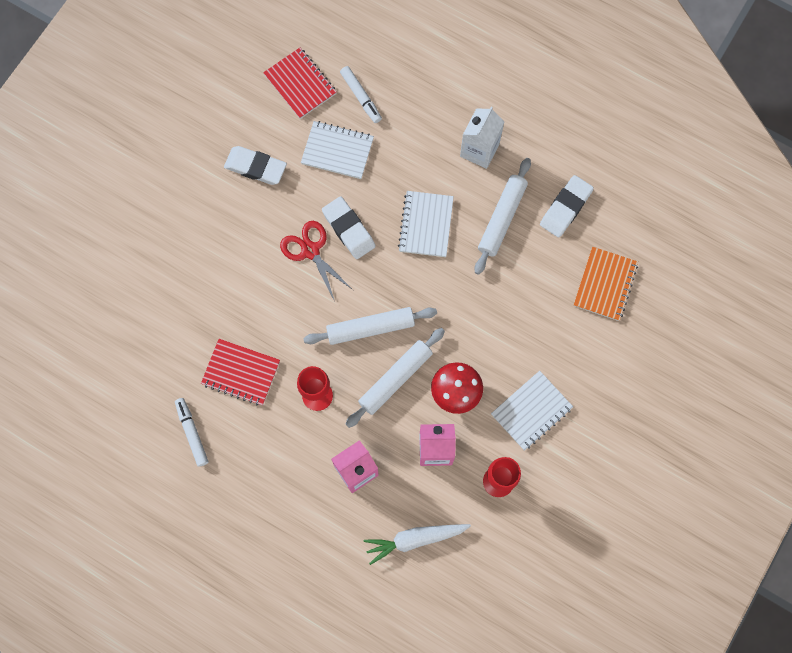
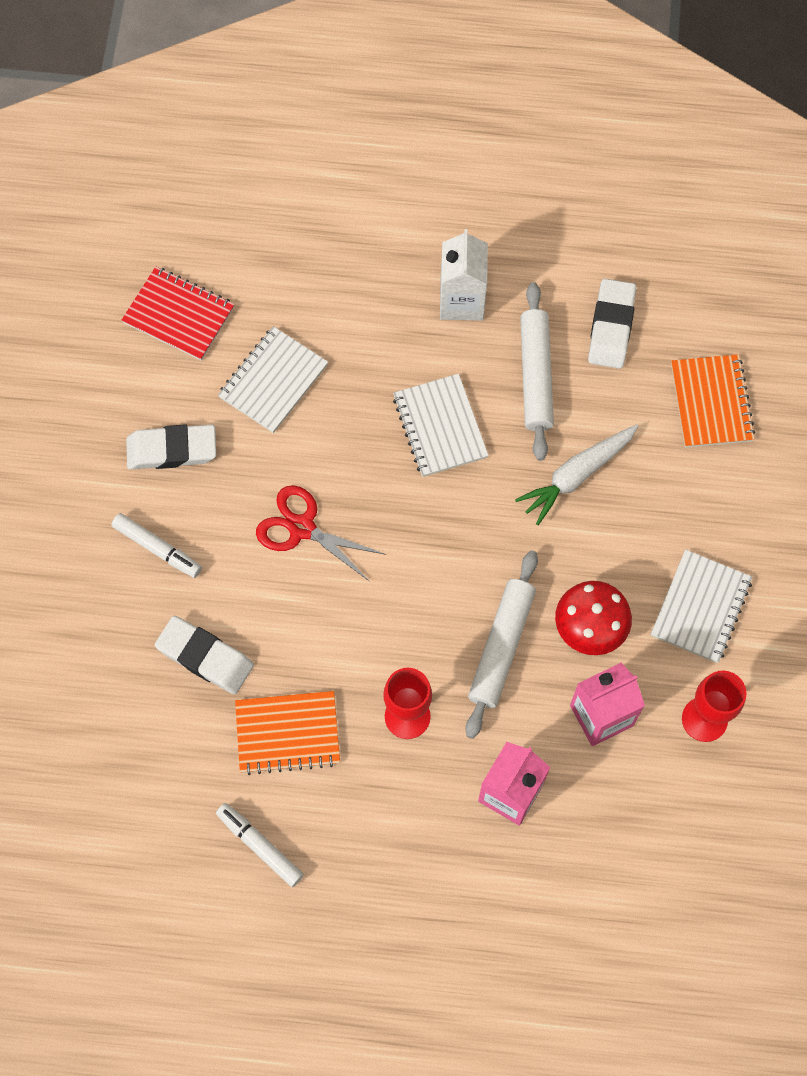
camera: 25 degrees left, 5 degrees down
(241, 373) = (287, 733): red notebook -> orange notebook
(337, 151) = (273, 381): white notebook -> white notebook turned 45 degrees counterclockwise
(348, 229) = (339, 477): white eraser -> white eraser (205, 657)
(361, 97) = (269, 297): white marker -> white marker (157, 548)
(370, 328) = (434, 595): white rolling pin -> none
(415, 539) = (634, 848): white carrot -> white carrot (577, 475)

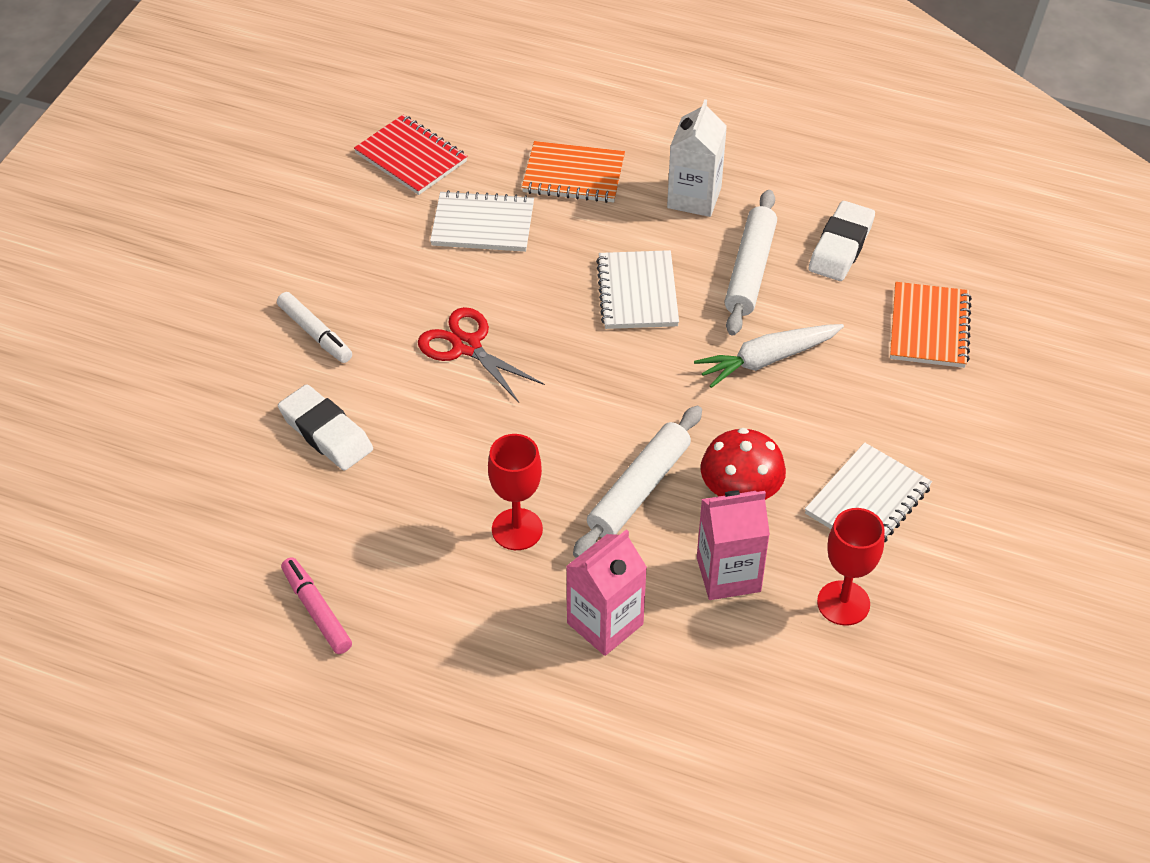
camera: 15 degrees right, 20 degrees down
(172, 450) = (362, 259): white eraser -> none
(260, 846) = (316, 611): white marker -> pink marker
(273, 381) = (483, 224): white notebook -> white notebook turned 45 degrees clockwise
(287, 733) = (385, 517): orange notebook -> orange notebook (573, 175)

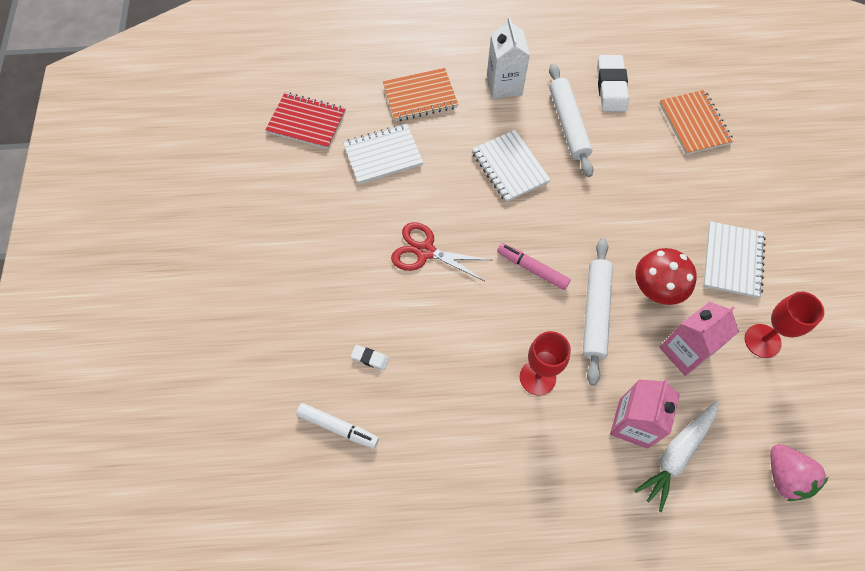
camera: 25 degrees left, 15 degrees up
(315, 333) = (318, 283): white marker -> white marker (338, 427)
(316, 611) = (444, 504): pink marker -> pink marker (532, 269)
(326, 433) = (370, 358): white eraser -> white eraser, size x0.48
(764, 757) = (785, 476): none -> pink strawberry
(767, 360) = (616, 184): white carrot -> white carrot (676, 455)

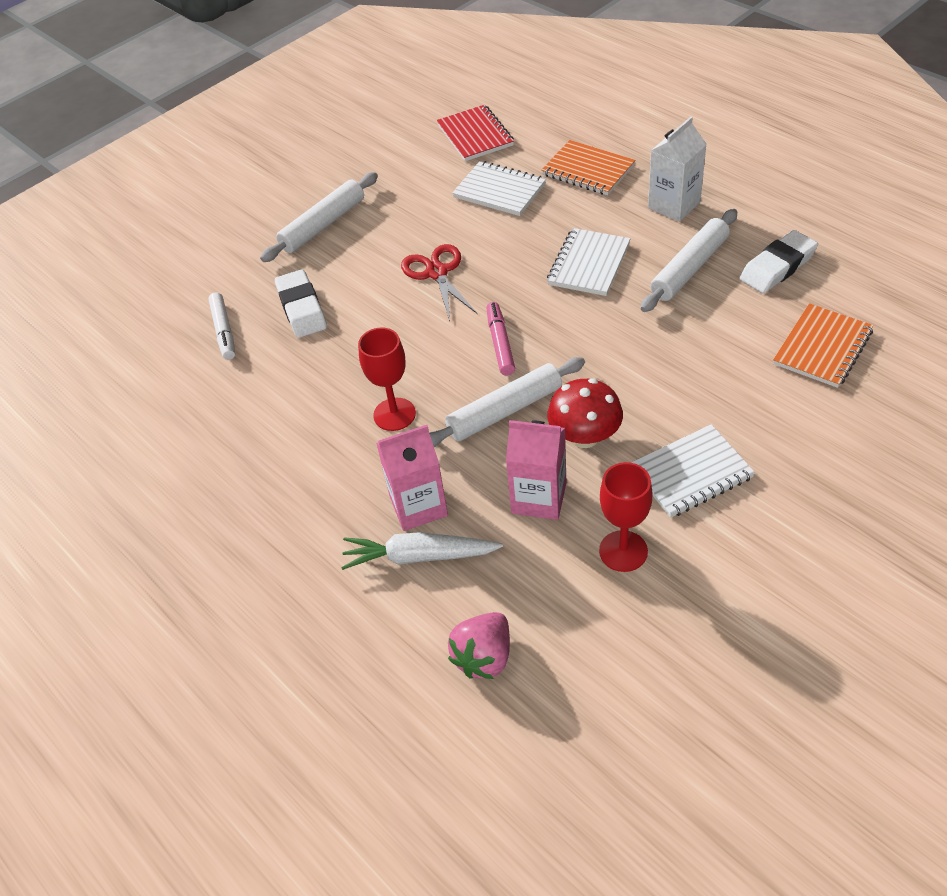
camera: 55 degrees right, 15 degrees down
(292, 280) = (323, 225): none -> white rolling pin
(370, 358) = (302, 308): white eraser -> white eraser, size x2.08

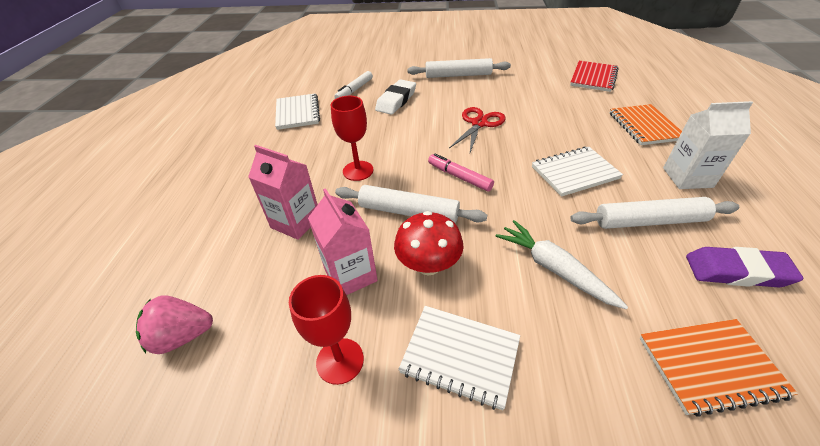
camera: 45 degrees right, 5 degrees down
(419, 556) = (254, 247): white carrot -> white carrot (554, 269)
(499, 191) = (570, 107): white notebook -> white notebook (298, 113)
(500, 343) = (459, 177): pink marker -> pink marker turned 90 degrees counterclockwise
(777, 267) = (736, 271): white eraser -> purple eraser

